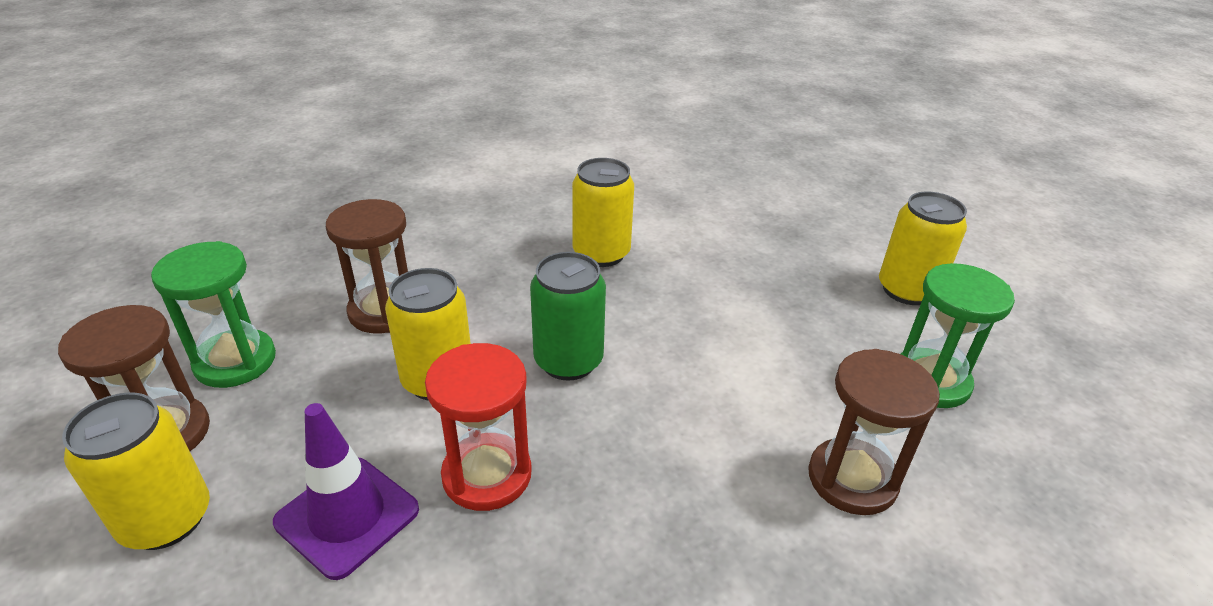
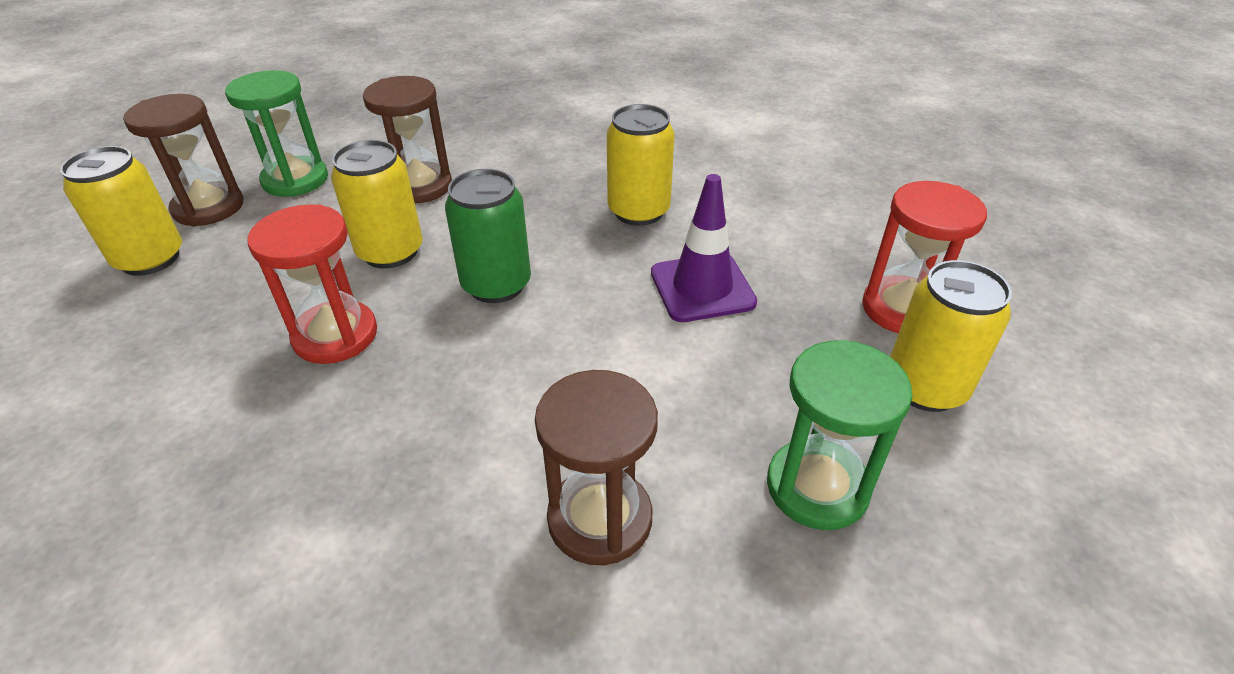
camera: 40 degrees right, 5 degrees up
(347, 516) = (229, 312): purple traffic cone -> purple traffic cone (702, 288)
(841, 248) = (902, 309): none -> red hourglass

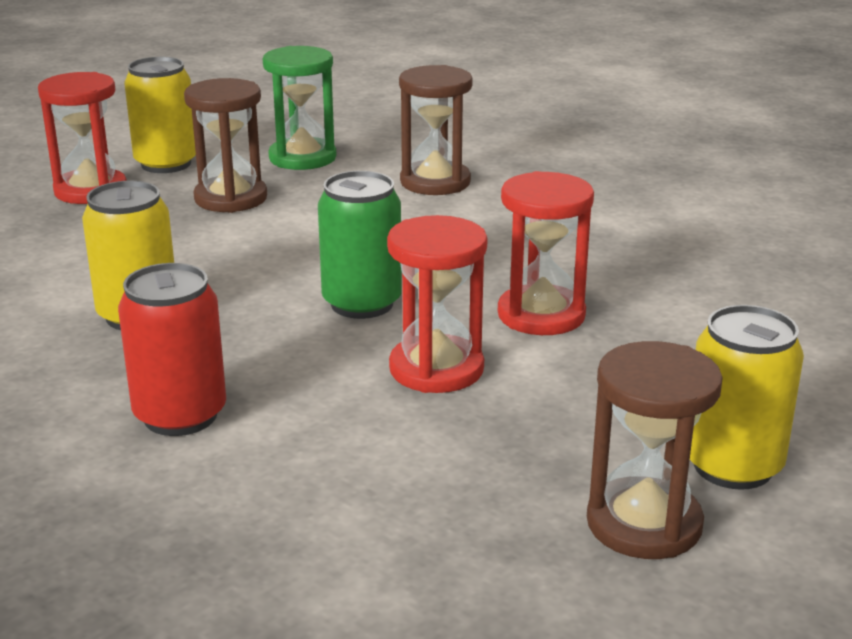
camera: 145 degrees left, 15 degrees down
(295, 180) = (494, 525): green hourglass -> none
(390, 252) = (436, 369): yellow can -> red hourglass
(419, 186) = (330, 440): brown hourglass -> brown hourglass (231, 198)
(519, 169) = (180, 415): none -> red can
(702, 288) = (198, 244): purple traffic cone -> none

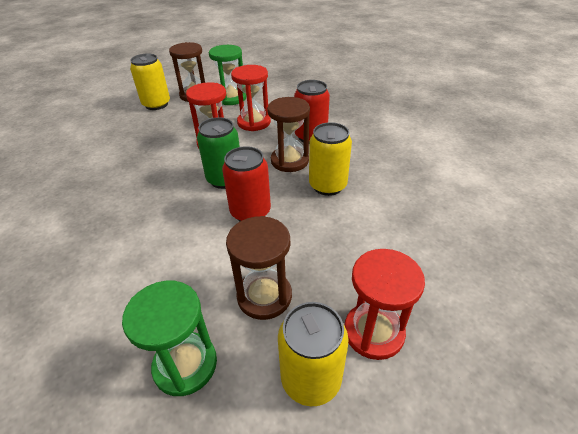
camera: 165 degrees left, 15 degrees up
(284, 265) = (250, 212): none -> red can
(435, 182) = (110, 293): brown hourglass -> brown hourglass (289, 161)
(496, 526) = (231, 98): none -> green hourglass
(541, 315) = (155, 162): red hourglass -> red hourglass (254, 122)

